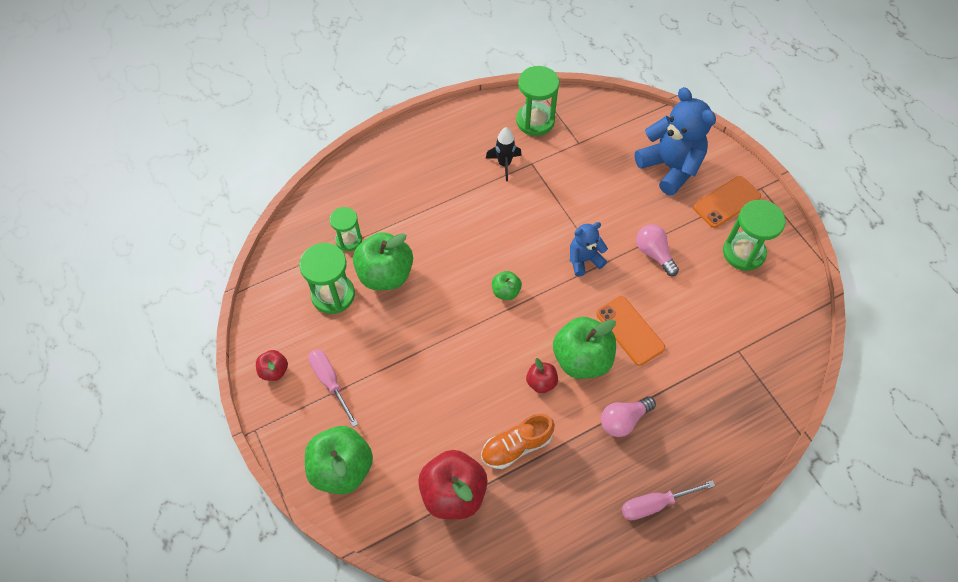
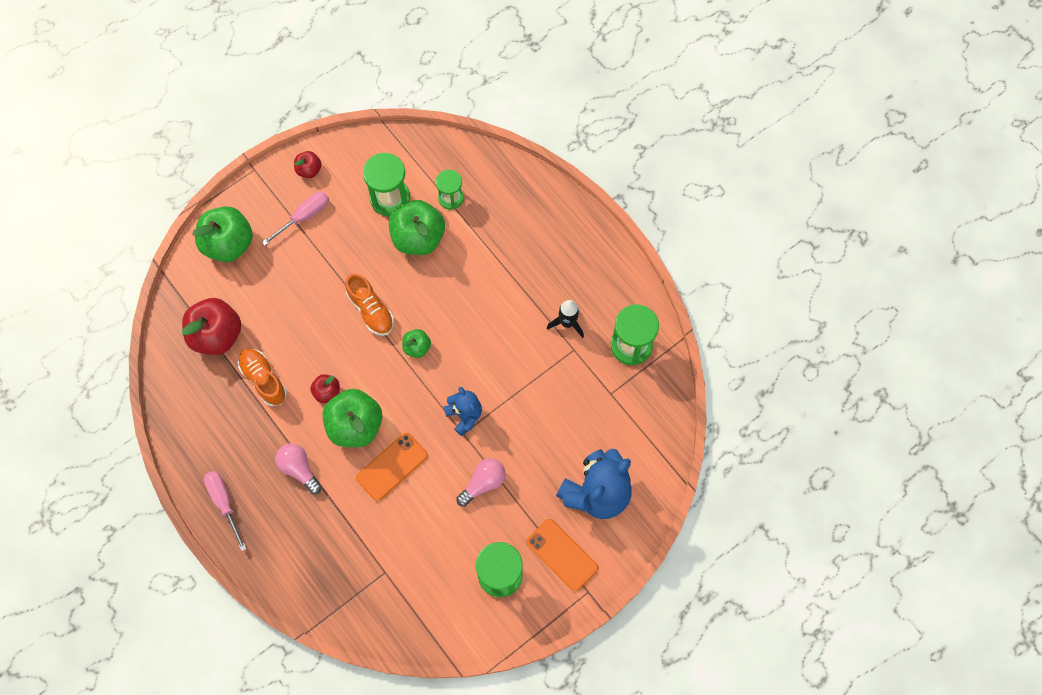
camera: 80 degrees right, 10 degrees up
(456, 329) = (371, 310): none -> orange shoe

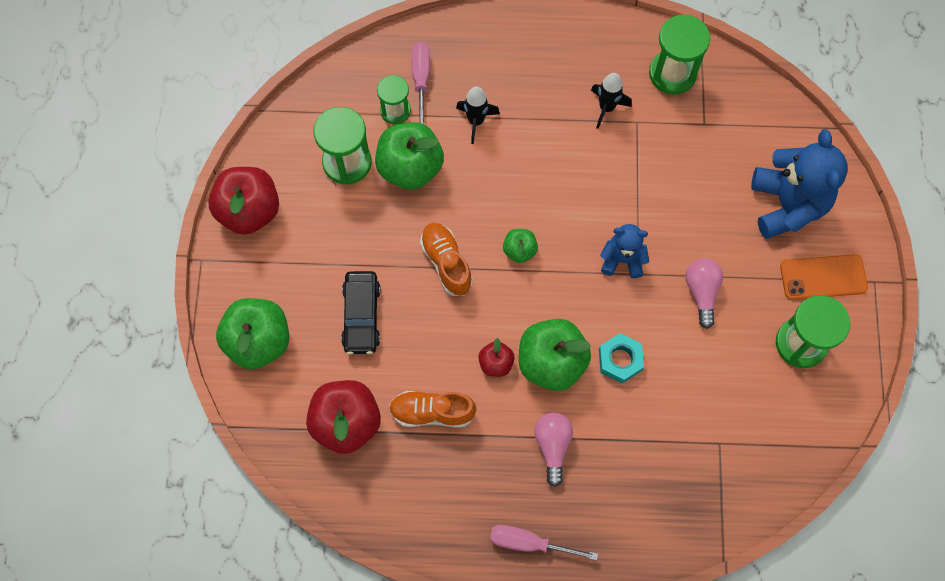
camera: 50 degrees left, 0 degrees up
(293, 288) = (361, 316): none -> black car
(299, 469) = (552, 446): pink light bulb -> pink light bulb turned 90 degrees clockwise
(304, 216) = (294, 250): pink screwdriver -> pink screwdriver (421, 80)
(309, 170) = (249, 211): red apple -> red apple, size x1.99
(371, 310) = (446, 263): orange shoe -> orange shoe turned 120 degrees counterclockwise
(392, 466) = (620, 360): orange phone -> turquoise nut
(486, 251) = (476, 121): none -> black rocket

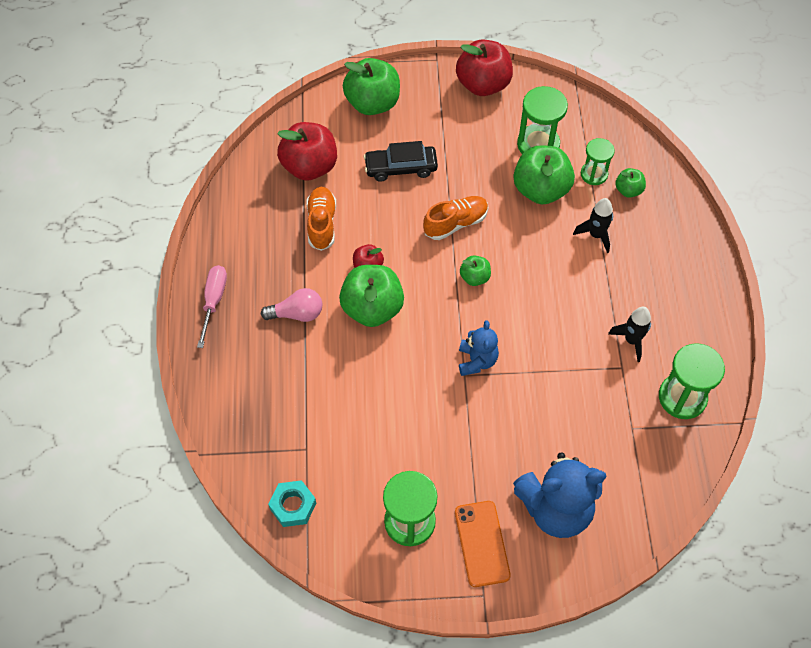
camera: 85 degrees right, 10 degrees down
(421, 80) = (628, 190): pink screwdriver -> green apple
(620, 360) = (379, 363): turquoise nut -> turquoise nut (293, 506)
(701, 292) = (452, 430): pink light bulb -> none

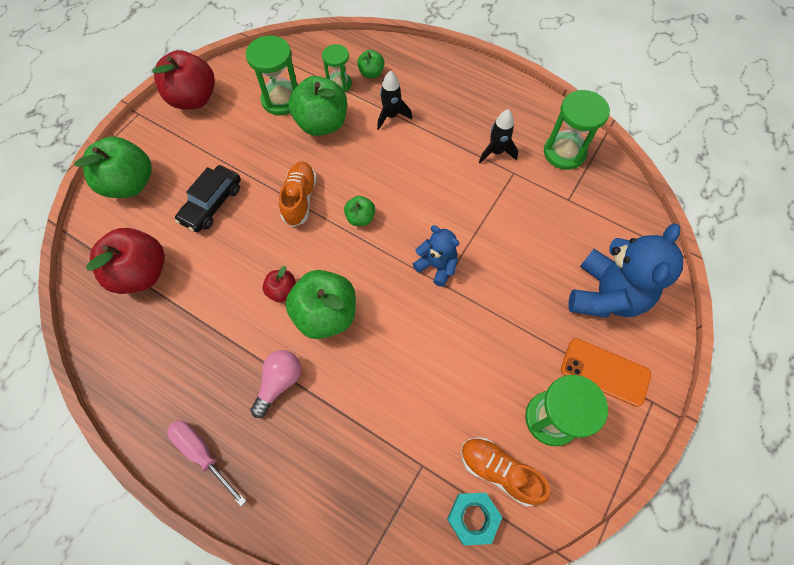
camera: 55 degrees left, 5 degrees up
(321, 224) = (208, 301): orange shoe -> orange shoe (499, 471)

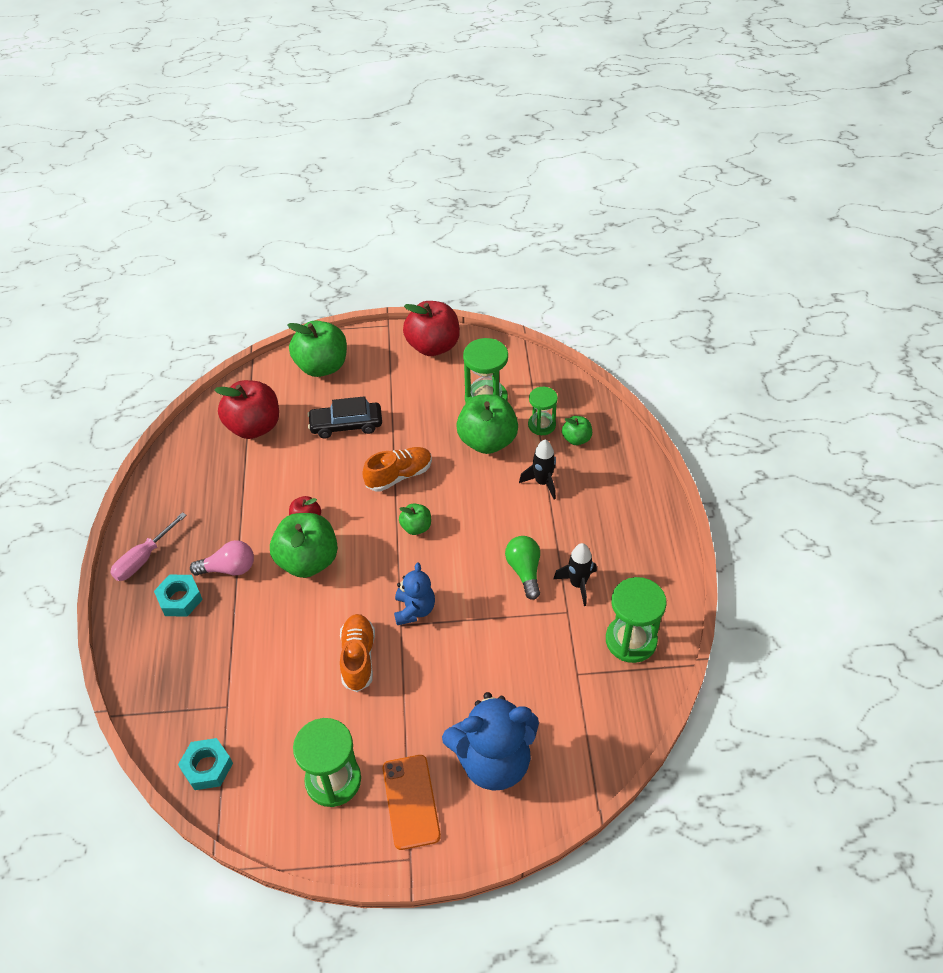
camera: 55 degrees right, 15 degrees down
(202, 453) = (143, 559): pink screwdriver -> pink screwdriver turned 150 degrees counterclockwise
(277, 444) = (180, 599): none -> turquoise nut
(459, 175) = (524, 571): none -> green light bulb
(499, 471) = (258, 765): orange shoe -> orange shoe (358, 658)

